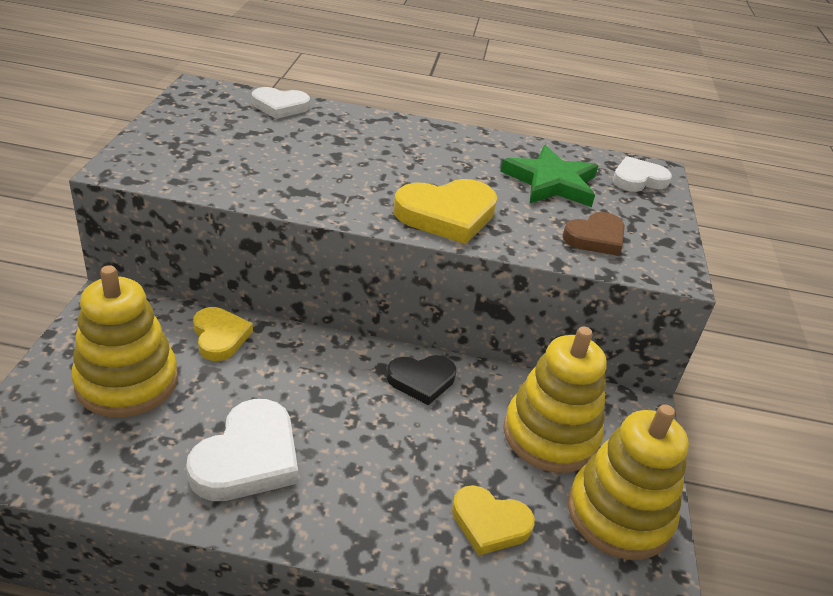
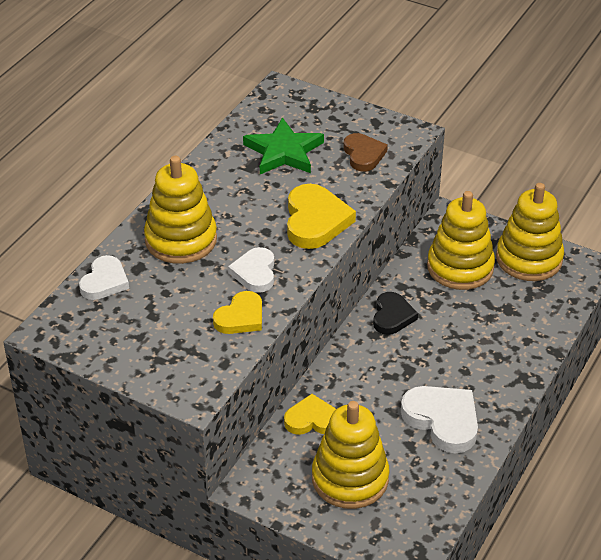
camera: 65 degrees left, 5 degrees up
(363, 137) = (181, 240): none -> yellow stacking toy
(489, 523) = (522, 317): yellow heart -> yellow heart (240, 317)
(638, 179) = (292, 104): white heart -> white heart (255, 273)

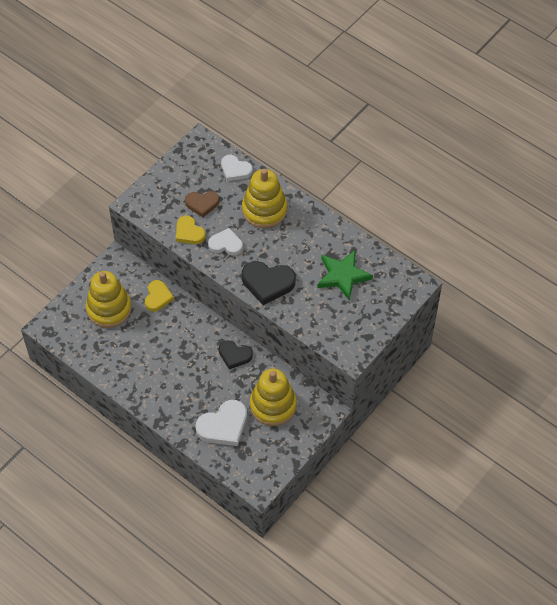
camera: 100 degrees right, 15 degrees up
(315, 221) = (267, 283): yellow heart -> black heart
(363, 155) = (331, 322): brown heart -> brown heart (202, 204)
(442, 420) = (140, 365): white heart -> white heart (223, 426)
(529, 259) = (273, 451): yellow stacking toy -> none

